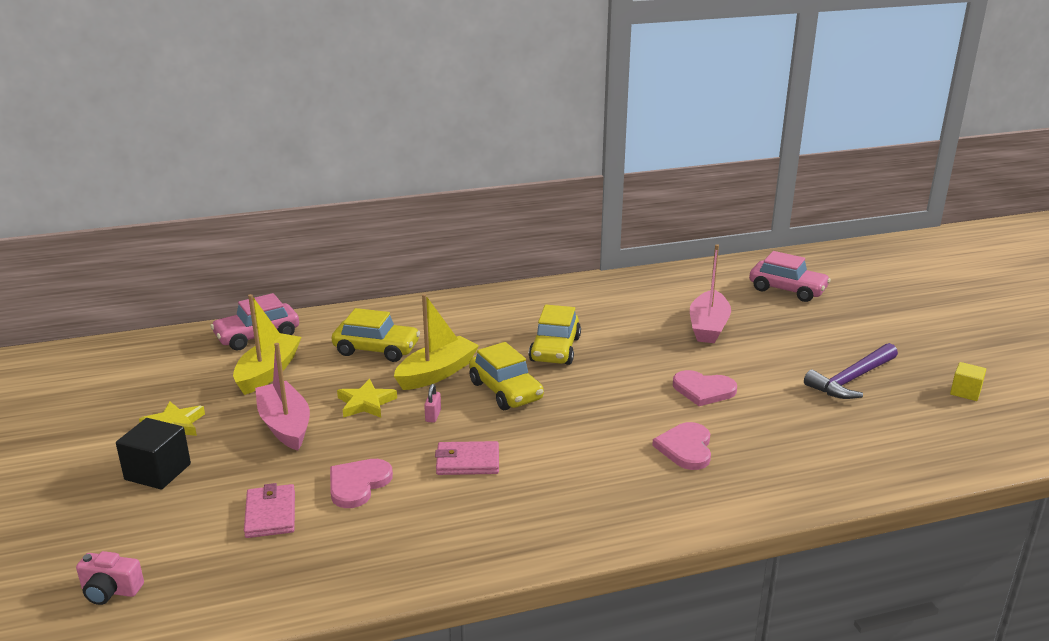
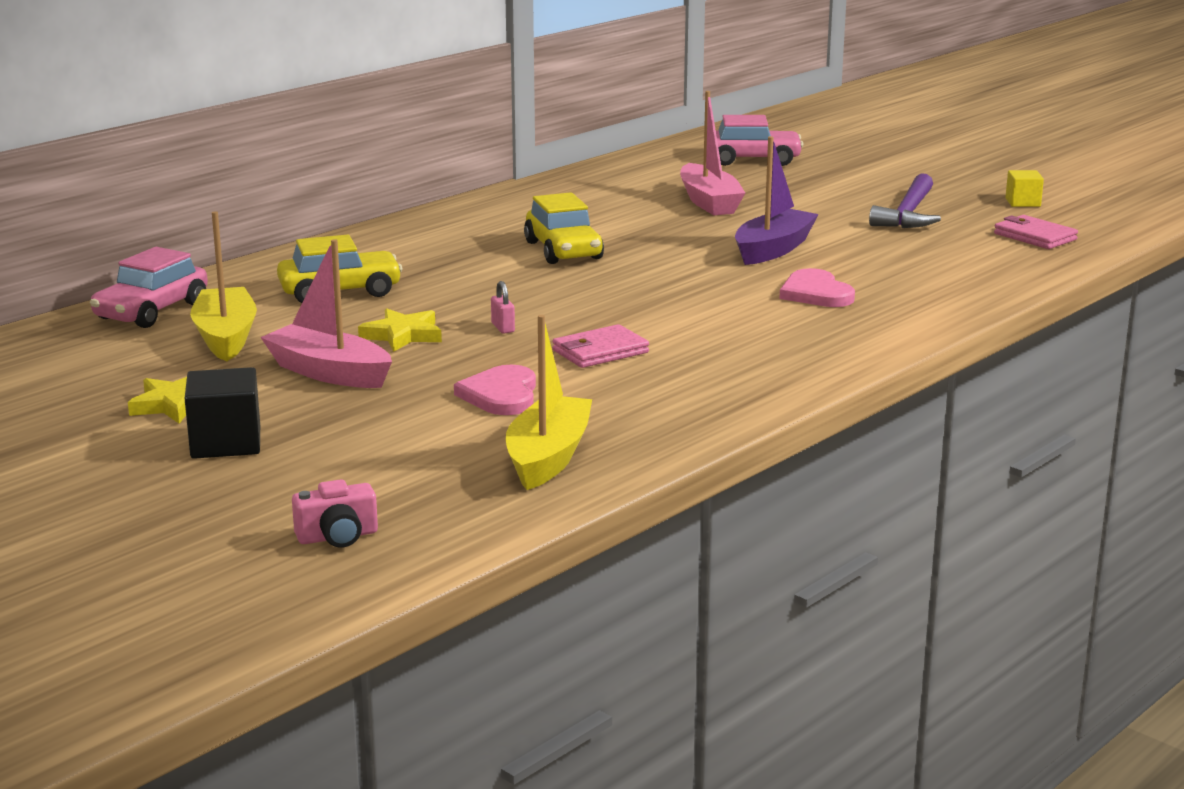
camera: 30 degrees left, 5 degrees down
(270, 514) = (434, 439): pink wallet -> pink wallet (1034, 236)
(437, 373) = (451, 295): yellow boat -> yellow boat (548, 457)
(505, 391) = (557, 292): yellow car -> none
(703, 390) = (773, 249): pink heart -> purple boat

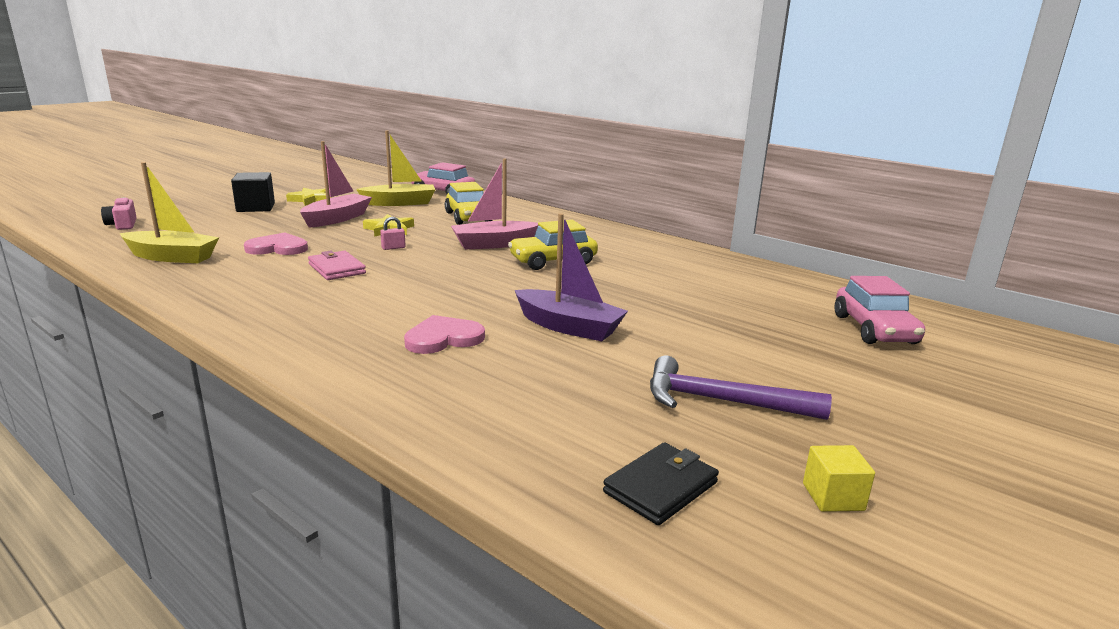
camera: 85 degrees right, 0 degrees up
(709, 202) = (705, 307): pink boat -> pink boat (494, 244)
(1034, 236) = (661, 487): pink wallet -> black wallet

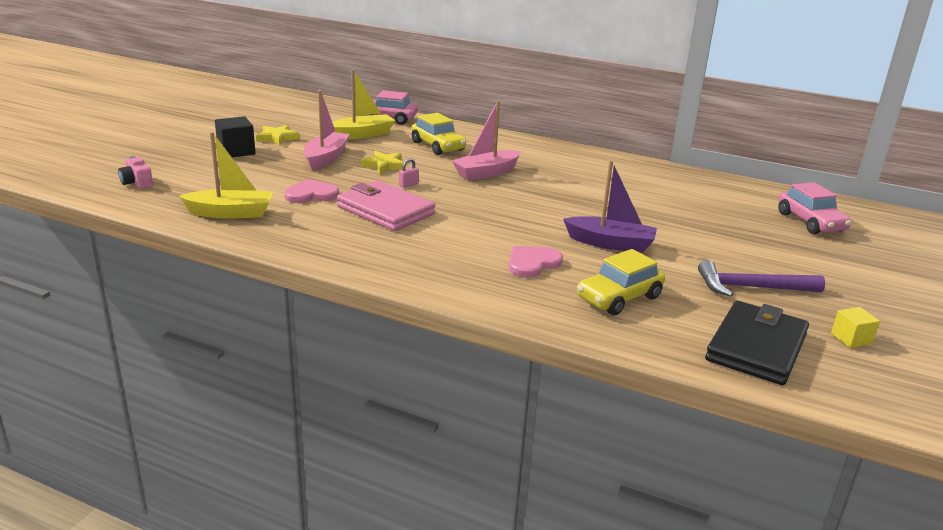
camera: 15 degrees left, 5 degrees up
(337, 269) = (385, 210): pink wallet -> pink wallet, size x1.73
(553, 261) = (547, 185): yellow car -> yellow car (619, 298)
(661, 487) = (756, 347): black wallet -> black wallet, size x1.73

